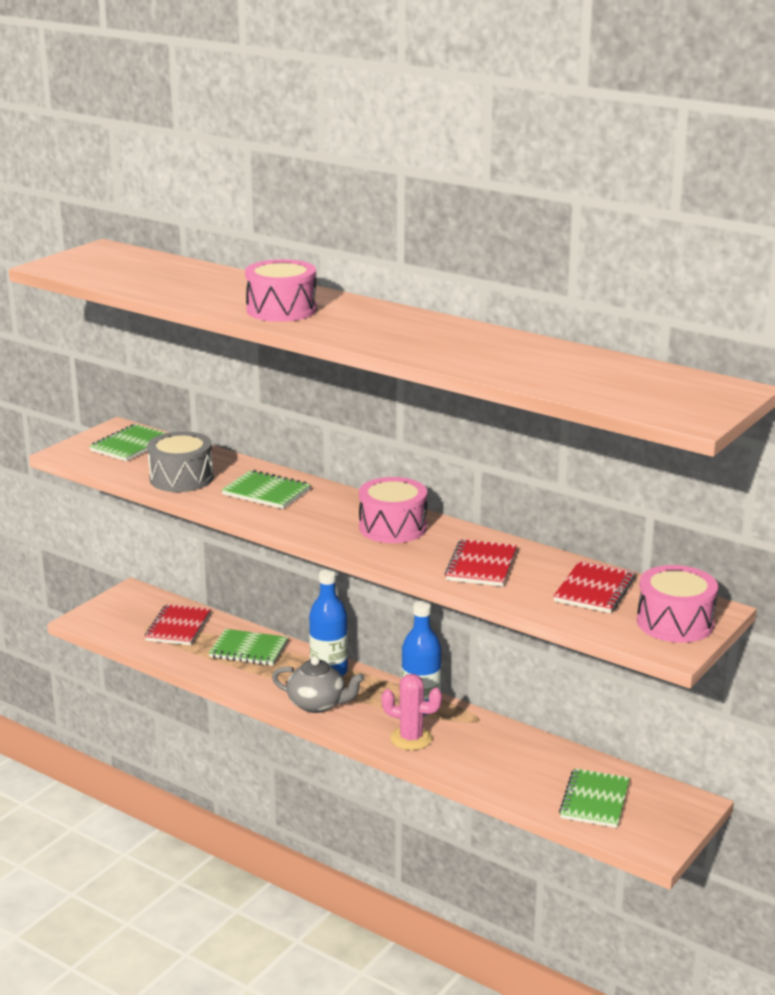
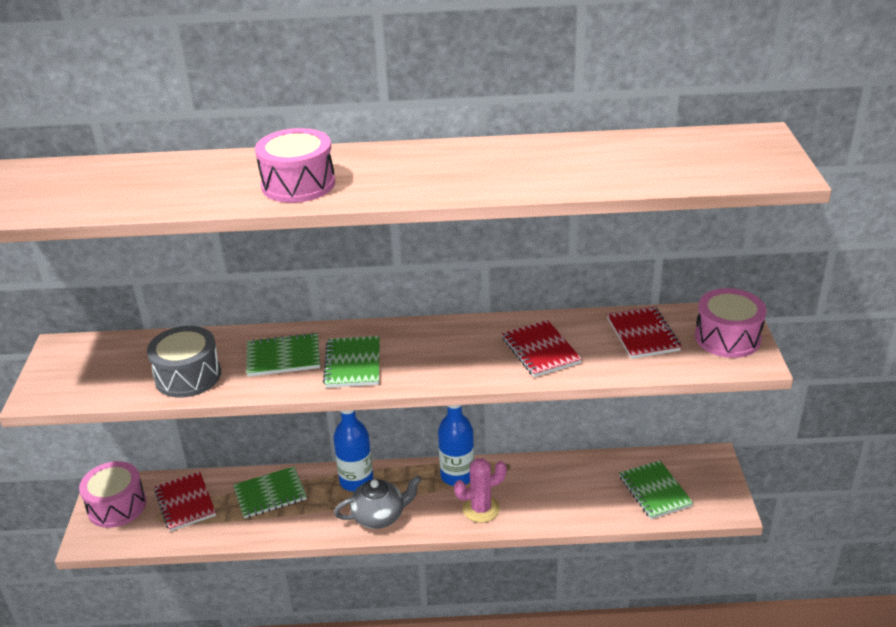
camera: 35 degrees left, 10 degrees up
(131, 445) = (94, 361): green notebook -> green notebook (353, 364)
(392, 527) = (430, 345): pink drum -> pink drum (117, 506)

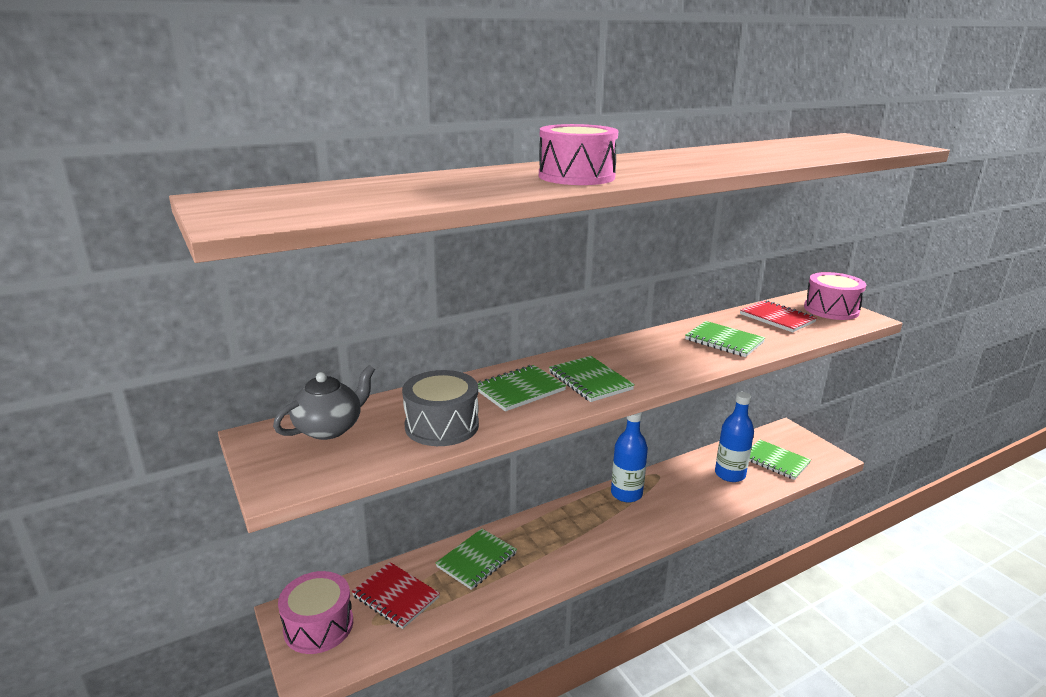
camera: 30 degrees left, 10 degrees down
(356, 481) = (547, 524): blue bottle -> blue bottle (730, 474)
(379, 516) = (594, 545): grey teapot -> grey teapot (330, 428)
(481, 509) = (670, 512): pink cactus -> none
(540, 351) = (724, 341): red notebook -> green notebook

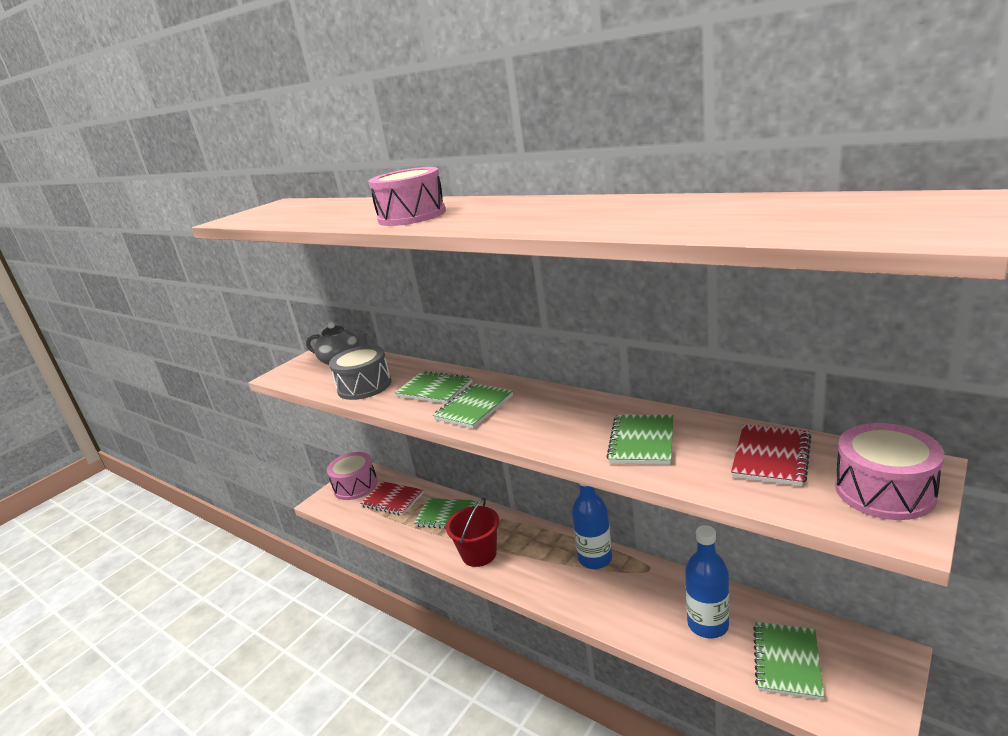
camera: 70 degrees right, 0 degrees up
(396, 597) = (392, 500): red notebook -> red notebook turned 75 degrees counterclockwise
(562, 556) = (479, 554): none -> red bucket

